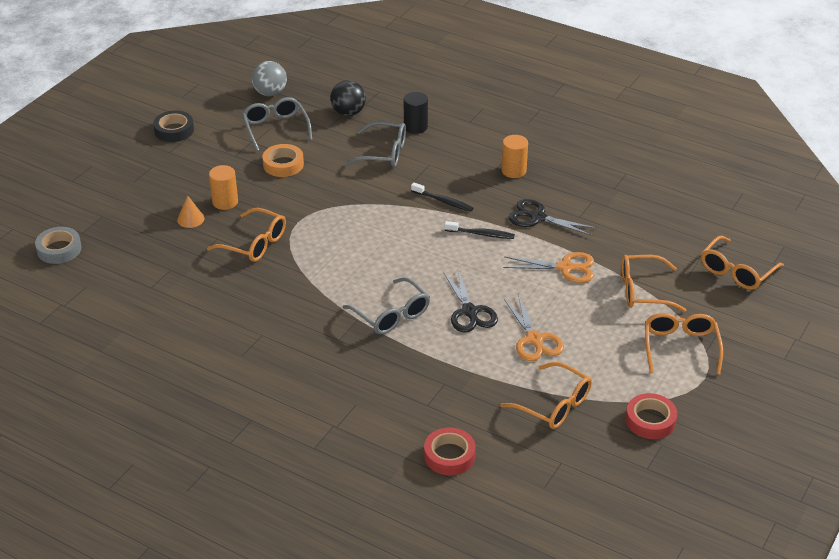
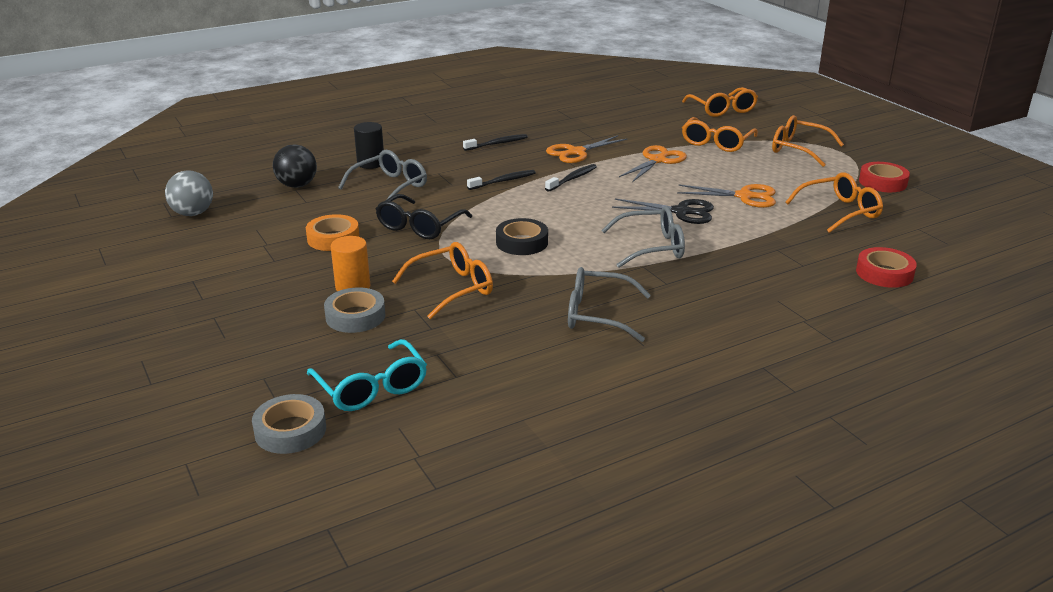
camera: 60 degrees left, 10 degrees down
(117, 260) = (372, 388): none -> turquoise glasses
(174, 130) = (164, 284): black tape -> black tape (522, 242)
(190, 219) = (355, 316): orange cone -> grey tape
(275, 128) = (262, 226): grey glasses -> grey glasses (597, 314)
(331, 193) = (419, 226): none -> black glasses
(513, 171) = (497, 144): orange cylinder -> black toothbrush
(537, 217) = (576, 152): black scissors -> orange scissors

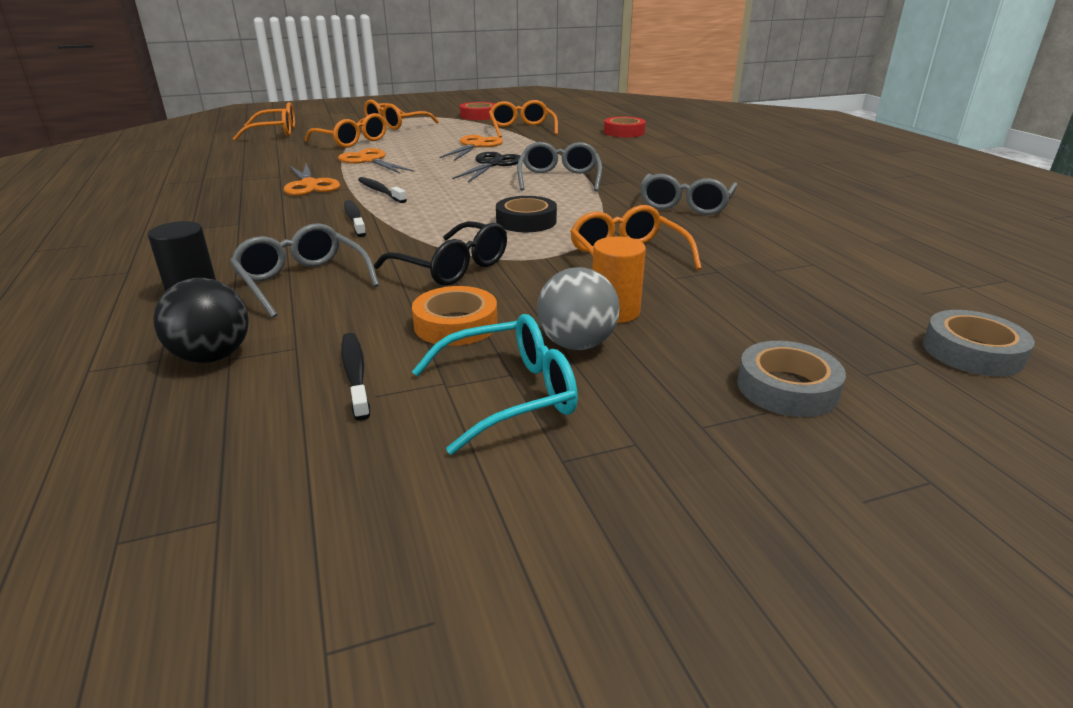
camera: 80 degrees left, 0 degrees up
(193, 213) = (233, 483): grey ball -> grey ball (576, 344)
(355, 316) = (694, 311): grey tape -> grey tape (787, 388)
(372, 388) = (855, 304): turquoise glasses -> turquoise glasses (510, 394)
(497, 144) = (231, 215): black toothbrush -> black toothbrush (355, 374)

